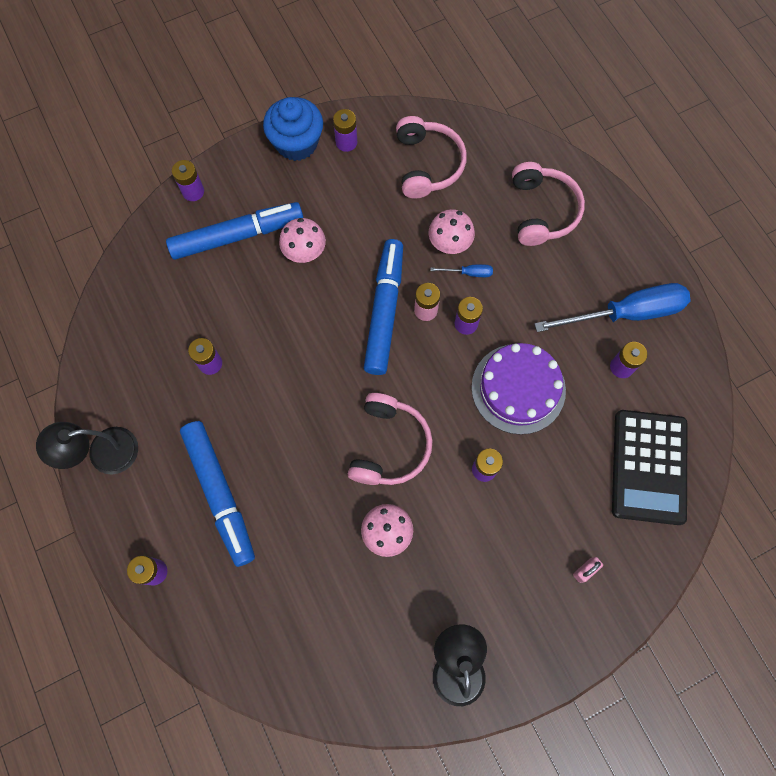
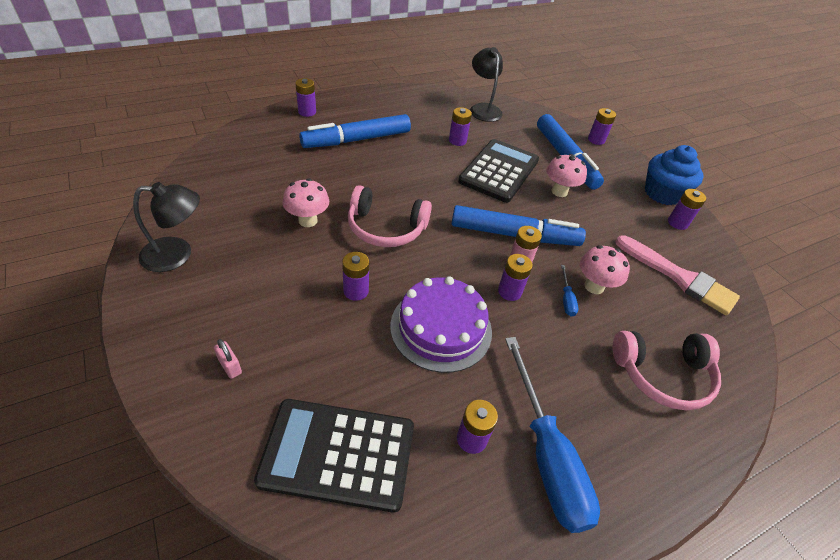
camera: 85 degrees right, 25 degrees down
(103, 453) = (392, 97): black lamp -> black lamp (483, 109)
(272, 316) = (499, 171): none -> black calculator
(427, 164) = (679, 277): pink headphones -> pink brush

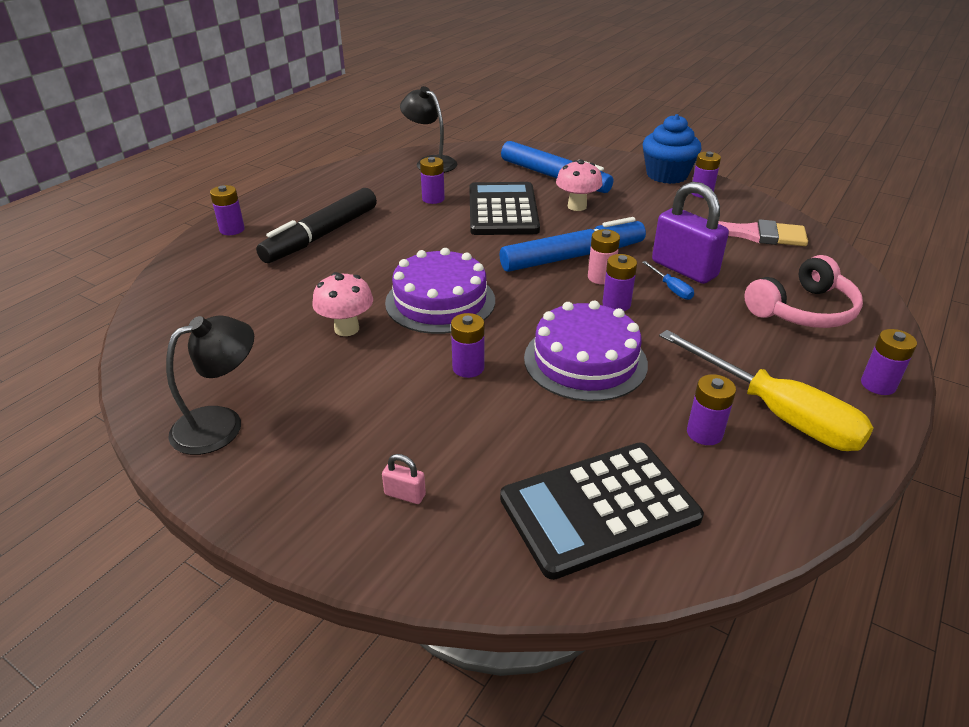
camera: 25 degrees left, 10 degrees down
(356, 140) = (321, 235): blue marker -> black marker
(386, 228) = (440, 301): pink headphones -> purple cake
(546, 455) = (776, 413): blue screwdriver -> yellow screwdriver
(594, 286) = (684, 269): pink mushroom -> purple padlock
(596, 140) = (567, 153): purple battery -> purple battery (878, 385)

